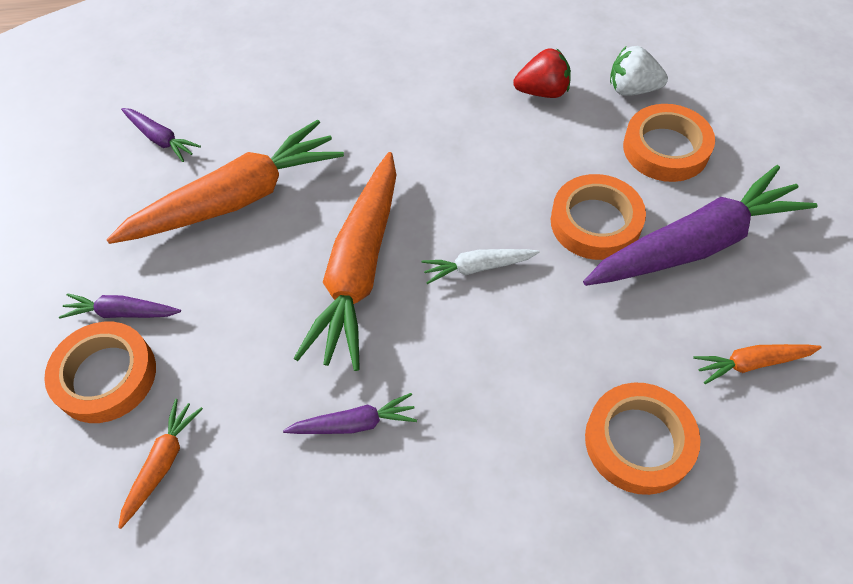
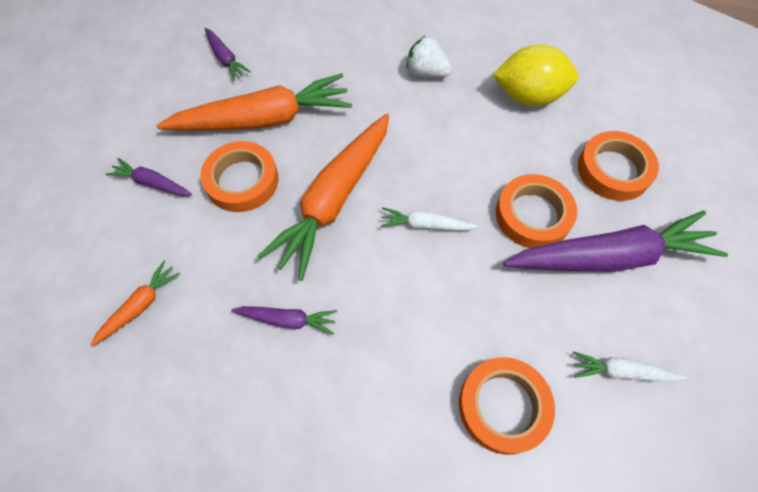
camera: 15 degrees right, 5 degrees up
(106, 376) = (124, 227): orange tape -> orange tape (242, 180)
(542, 92) = (528, 96): red strawberry -> yellow lemon
(632, 89) = (603, 113): white strawberry -> white strawberry (426, 72)
(752, 363) = (622, 371): orange carrot -> white carrot

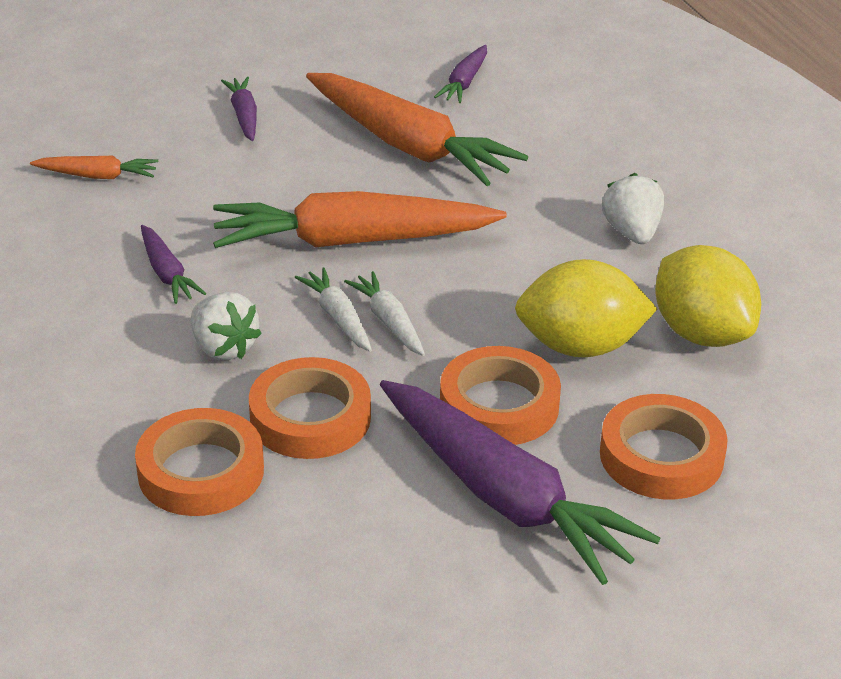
camera: 55 degrees right, 25 degrees down
(242, 180) = (309, 169): orange tape -> orange tape (310, 417)
(390, 328) = (223, 348): none -> white strawberry
(506, 151) = (580, 346): none -> yellow lemon
(622, 371) = (336, 560): white carrot -> white carrot (338, 318)

